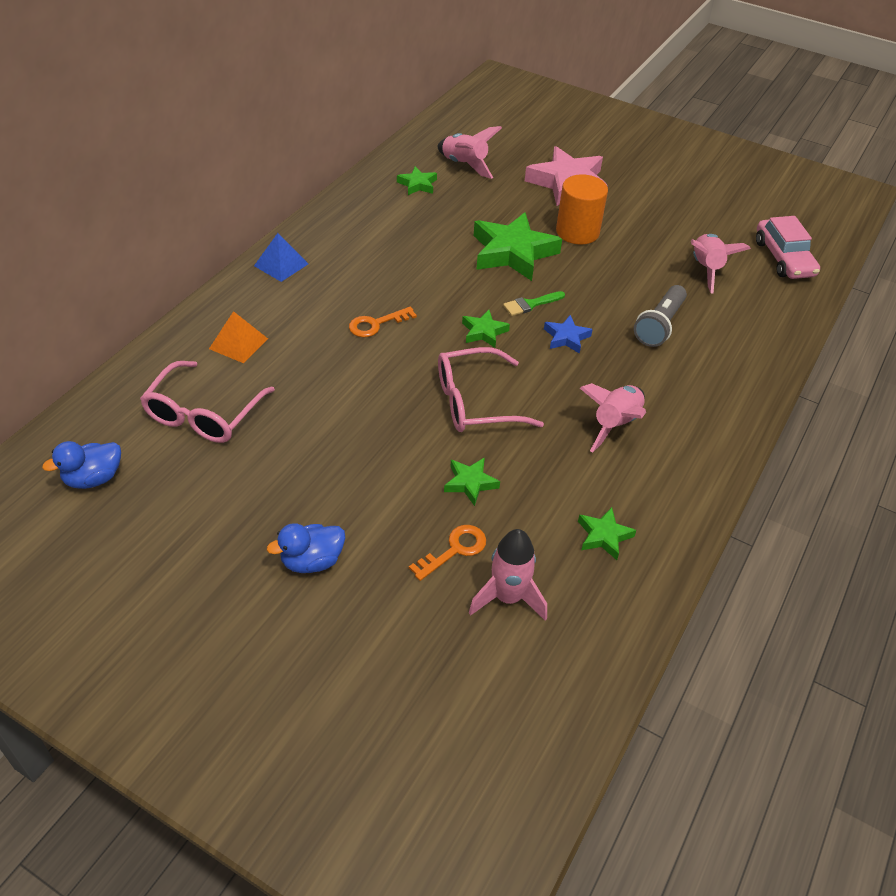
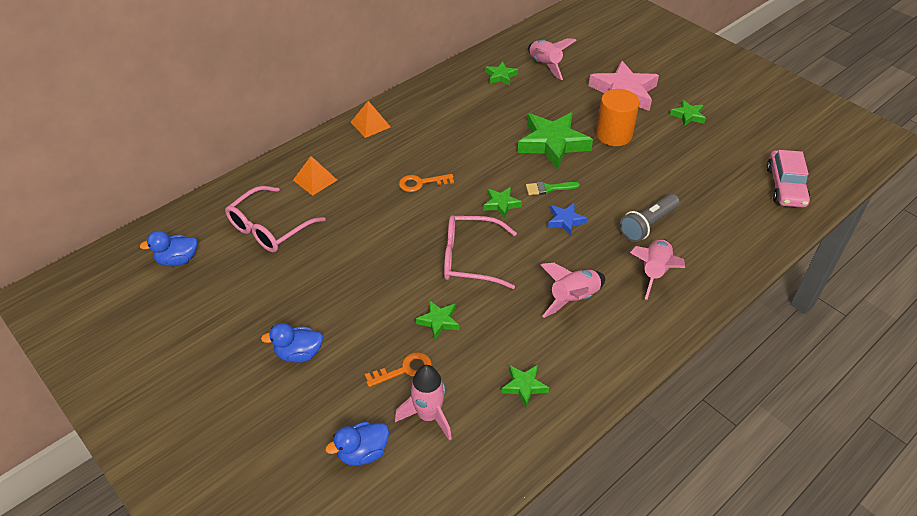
camera: 20 degrees right, 0 degrees up
(281, 264) = (370, 124): blue pyramid -> orange pyramid
(447, 662) = (362, 452): none -> blue duck
(649, 198) = (688, 116): none -> green star
(706, 269) = (710, 184): pink rocket -> pink rocket (654, 272)

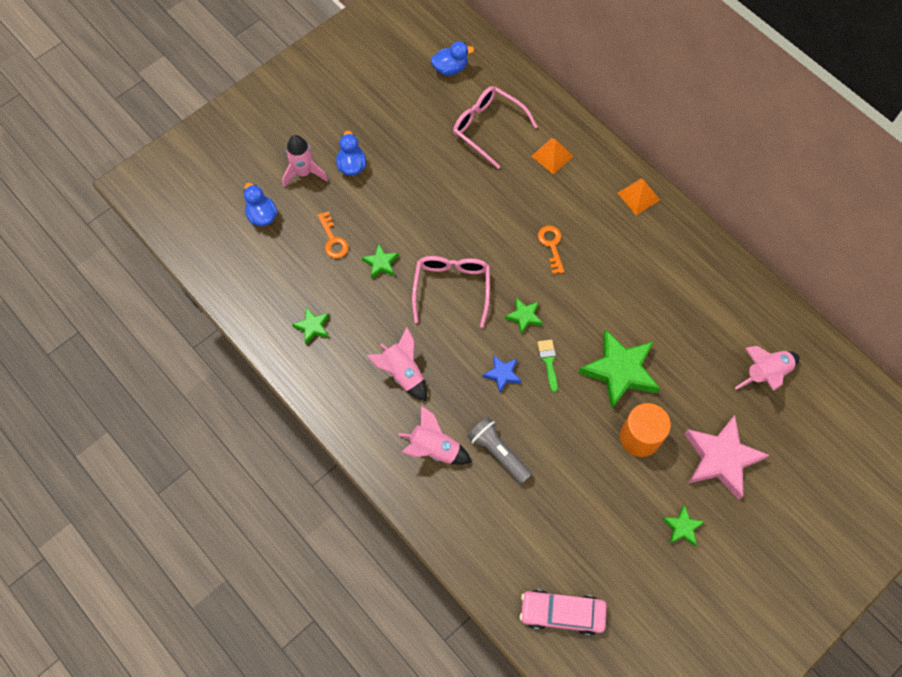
camera: 90 degrees right, 20 degrees up
(177, 260) = (450, 68): blue duck -> blue duck turned 90 degrees clockwise
(428, 416) = (290, 258): pink rocket -> pink rocket (304, 173)
(501, 76) = (737, 323): green star -> none

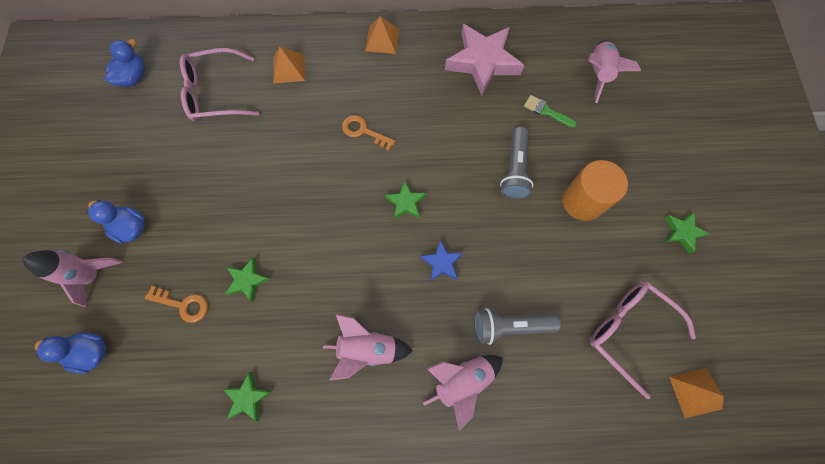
camera: 50 degrees left, 5 degrees up
(452, 288) = (327, 239): pink glasses -> pink glasses (629, 331)
(548, 362) = (461, 216): green brush -> green brush (546, 111)
(562, 613) = (695, 392): pink car -> orange pyramid
(619, 371) = (515, 170): green star -> grey flashlight
(721, 458) = (644, 158): pink star -> pink star (482, 62)

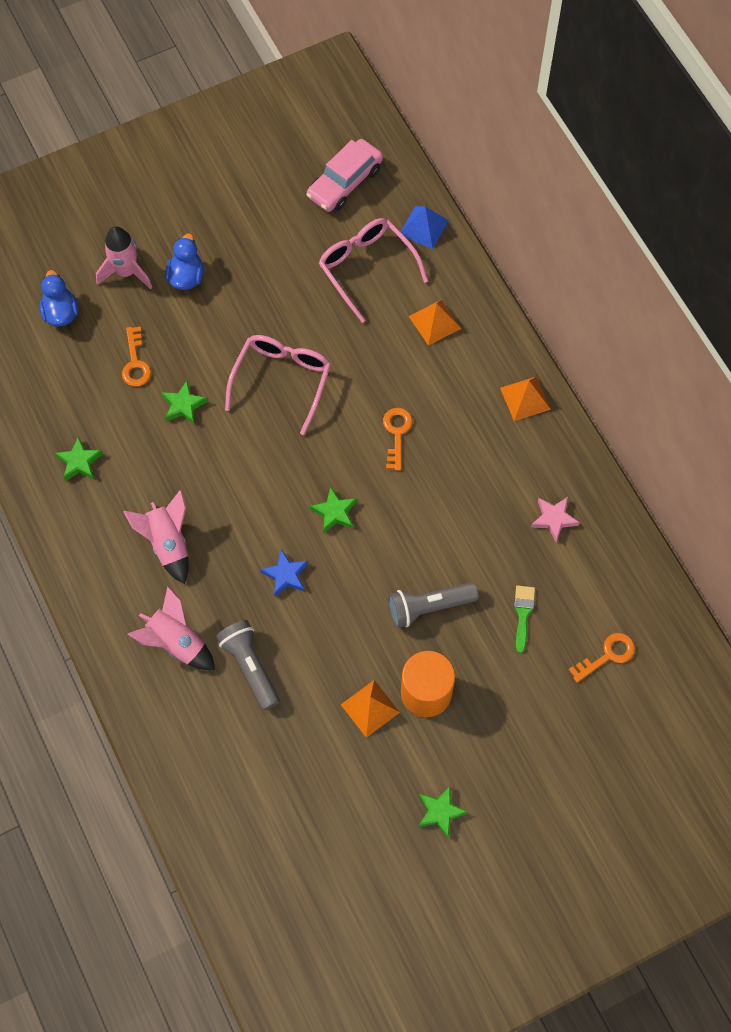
camera: 65 degrees right, 5 degrees down
(134, 77) = (345, 182): blue duck -> pink car
(208, 43) = (423, 227): none -> blue pyramid
(482, 62) = (553, 519): pink star -> pink star, size x0.49
(598, 74) = (607, 655): pink rocket -> orange key
(629, 331) = (299, 787): pink glasses -> pink glasses (282, 381)
(695, 392) = (264, 872): orange pyramid -> orange pyramid (370, 708)

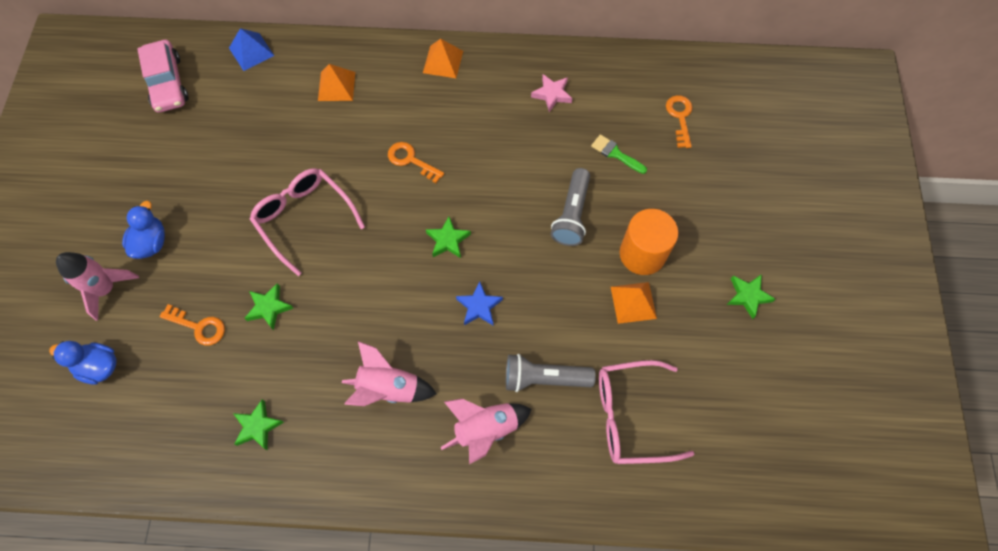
camera: 60 degrees left, 0 degrees up
(186, 277) = (151, 243): blue duck -> blue duck turned 60 degrees clockwise
(367, 268) = (254, 107): pink glasses -> pink glasses (631, 416)

